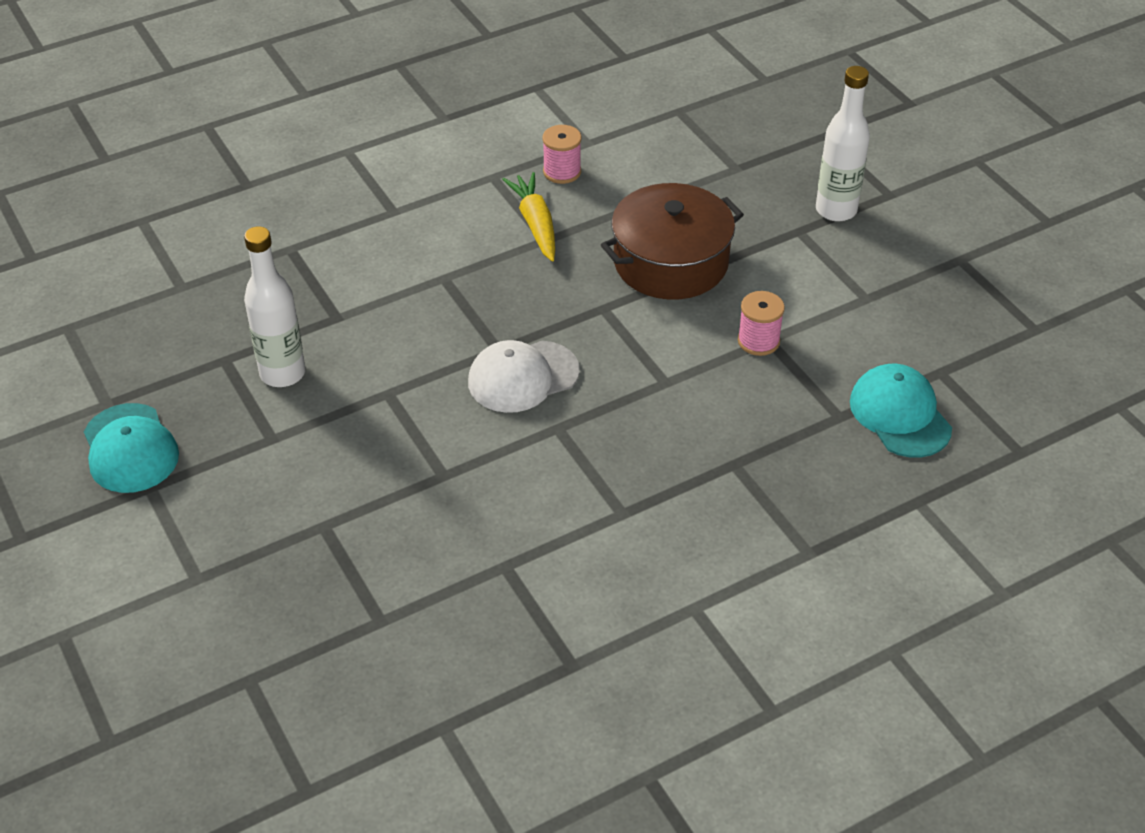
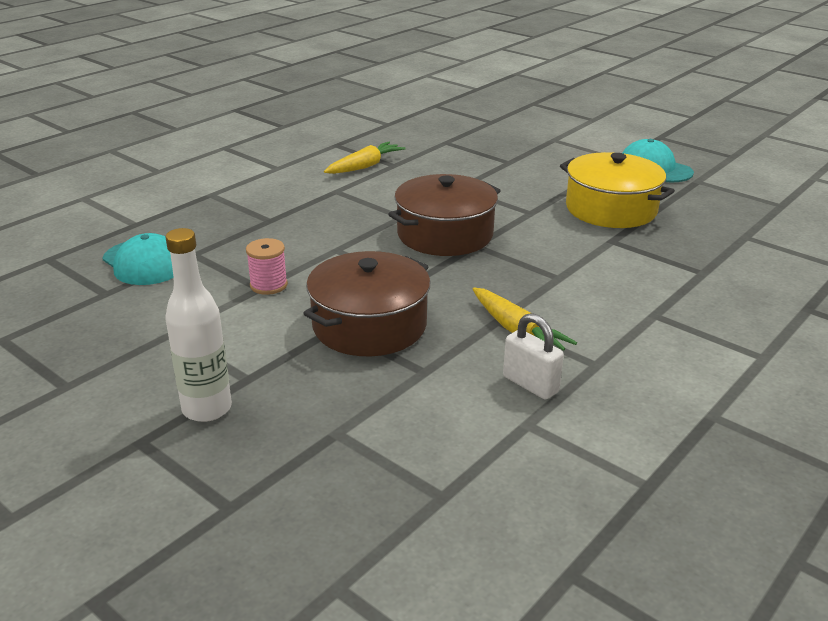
camera: 160 degrees right, 15 degrees down
(282, 373) = (611, 209): white bottle -> yellow pot
(523, 377) = (445, 234): white cap -> brown pot
(553, 573) = (364, 166): none -> yellow carrot
(562, 172) = (530, 384): pink spool -> white padlock

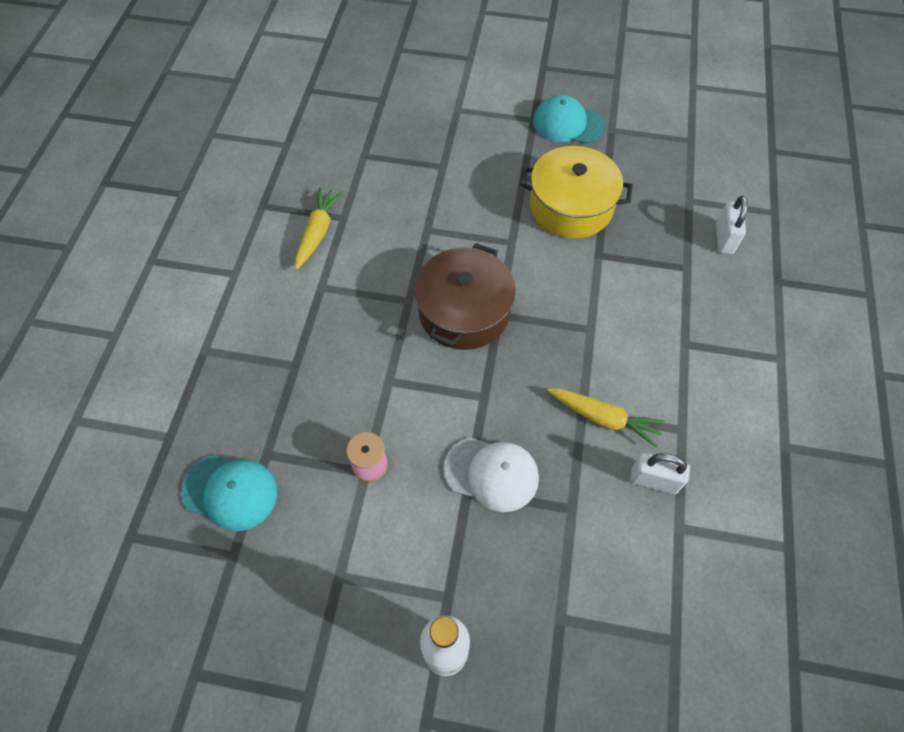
camera: 30 degrees left, 30 degrees up
(369, 325) = (491, 473): brown pot -> white cap
(765, 267) = (724, 238): none -> white padlock

